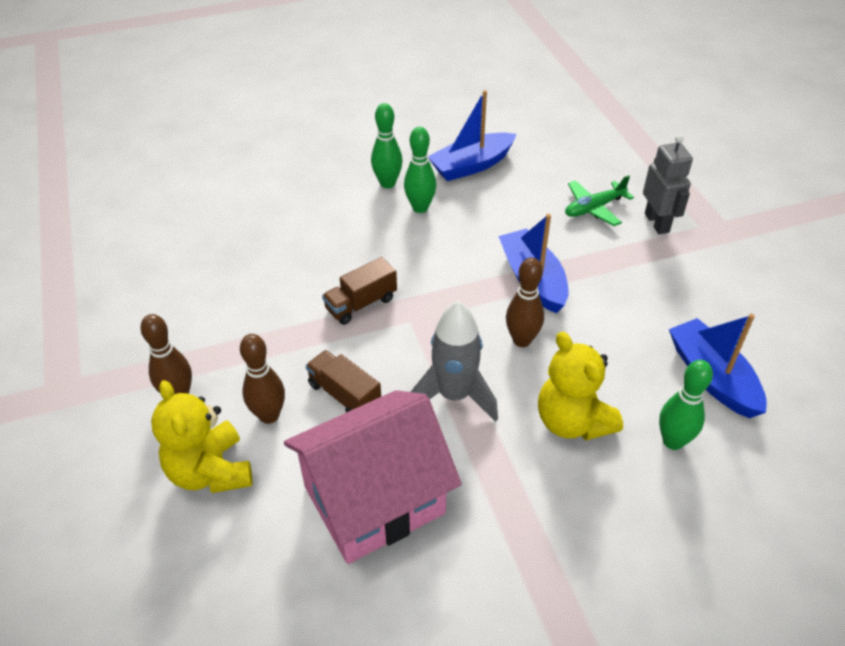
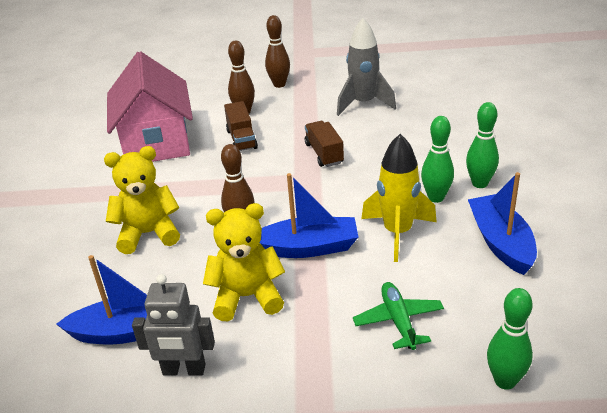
camera: 110 degrees right, 10 degrees down
(210, 471) = (217, 93): yellow teddy bear -> yellow teddy bear (247, 297)
(344, 395) = (241, 139): brown truck -> brown truck turned 105 degrees clockwise
(454, 395) = (210, 183): grey rocket -> grey rocket (363, 103)
(484, 224) = (397, 233): none -> yellow rocket
(657, 223) = (354, 369): grey robot -> grey robot (184, 370)
(673, 441) = (92, 282): green bowling pin -> green bowling pin (505, 381)

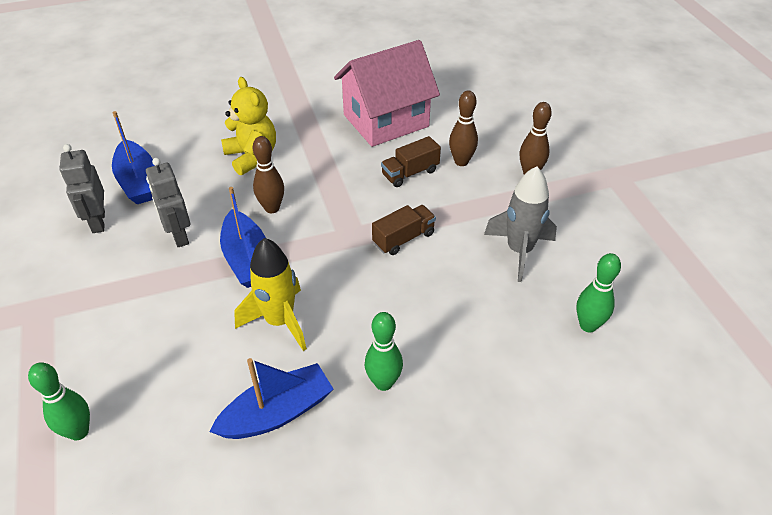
camera: 70 degrees right, 10 degrees up
(247, 297) = (179, 235): yellow teddy bear -> grey robot
(398, 321) = (153, 342): green plane -> none
(436, 197) = (346, 345): green bowling pin -> green bowling pin (588, 325)

